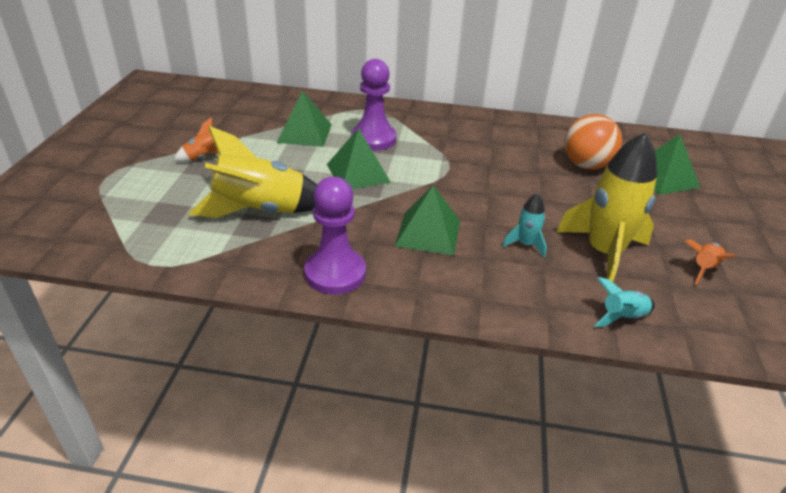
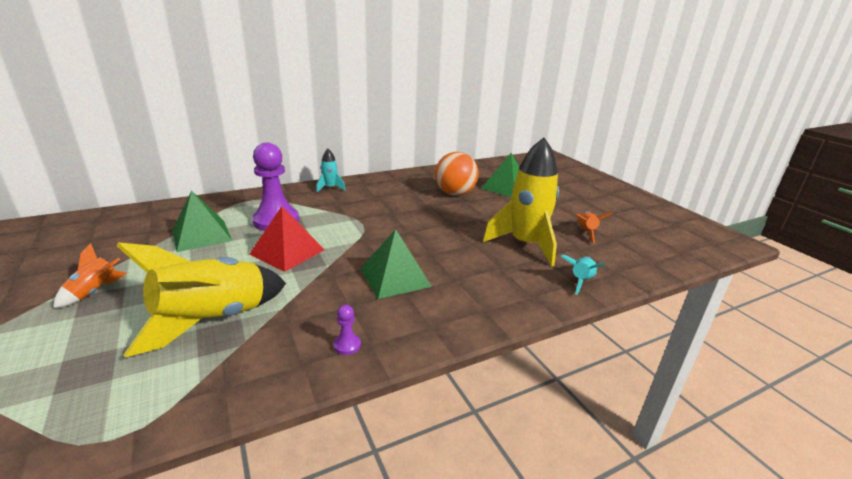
camera: 35 degrees left, 10 degrees down
(335, 273) = (347, 345): purple pawn -> purple pawn, size x0.40
(358, 173) = (287, 252): green pyramid -> red pyramid
(525, 245) = (473, 258): turquoise rocket -> turquoise rocket (330, 188)

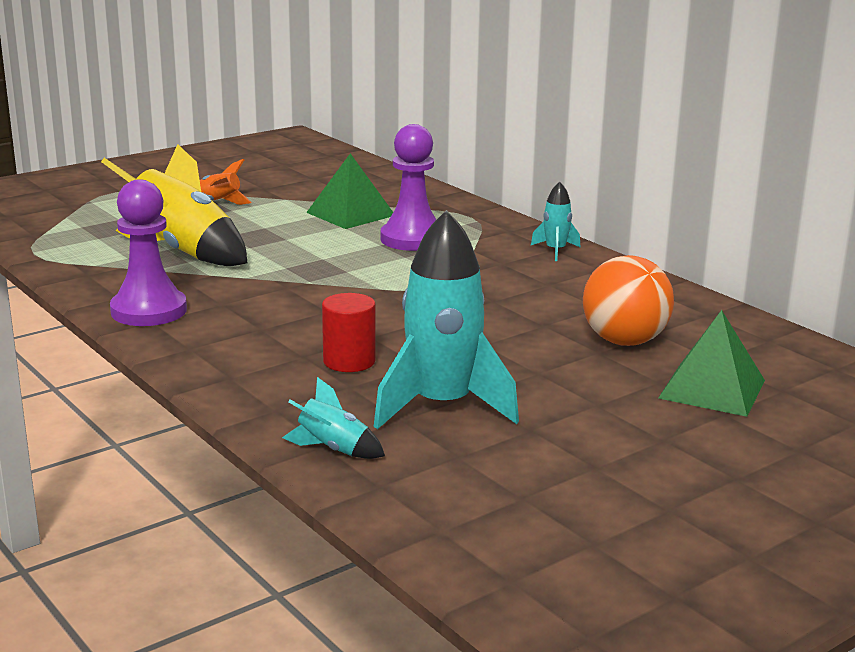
camera: 80 degrees right, 5 degrees down
(287, 252) = (331, 258): red pyramid -> none
(347, 345) = (149, 311): purple pawn -> purple pawn, size x2.47
(395, 277) = (293, 320): green pyramid -> none
(466, 264) = (349, 361): none -> red cylinder
(525, 244) = (442, 406): yellow rocket -> turquoise rocket
(585, 232) = (533, 467): orange rocket -> none

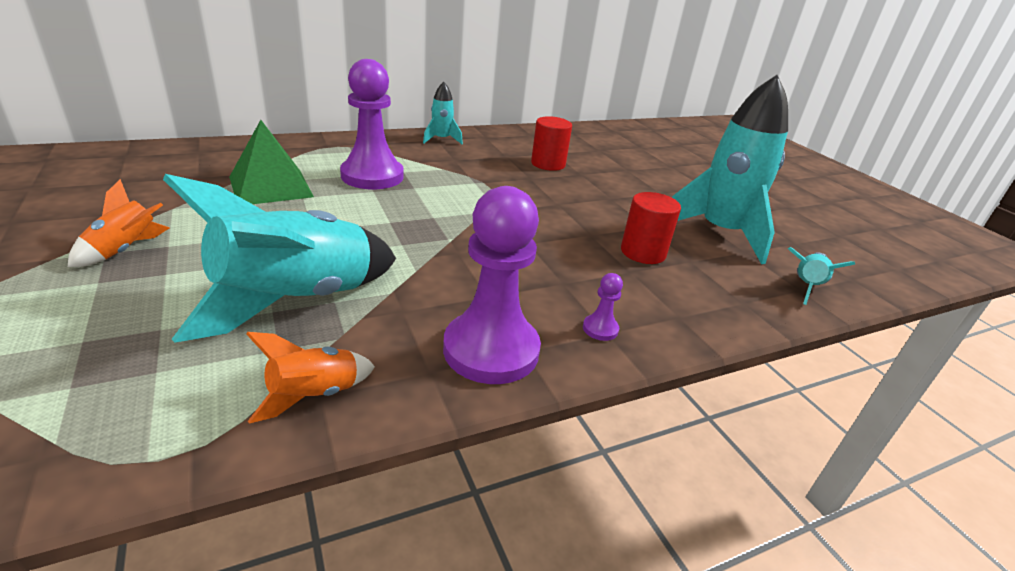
camera: 80 degrees left, 10 degrees up
(87, 272) = (313, 395): none -> orange rocket
(182, 251) = (295, 300): yellow rocket -> turquoise rocket
(193, 345) = (600, 329): none -> purple pawn
(552, 306) = (548, 164): none -> red cylinder
(624, 341) = (612, 160): orange ball -> none
(712, 389) = (680, 157): green pyramid -> none

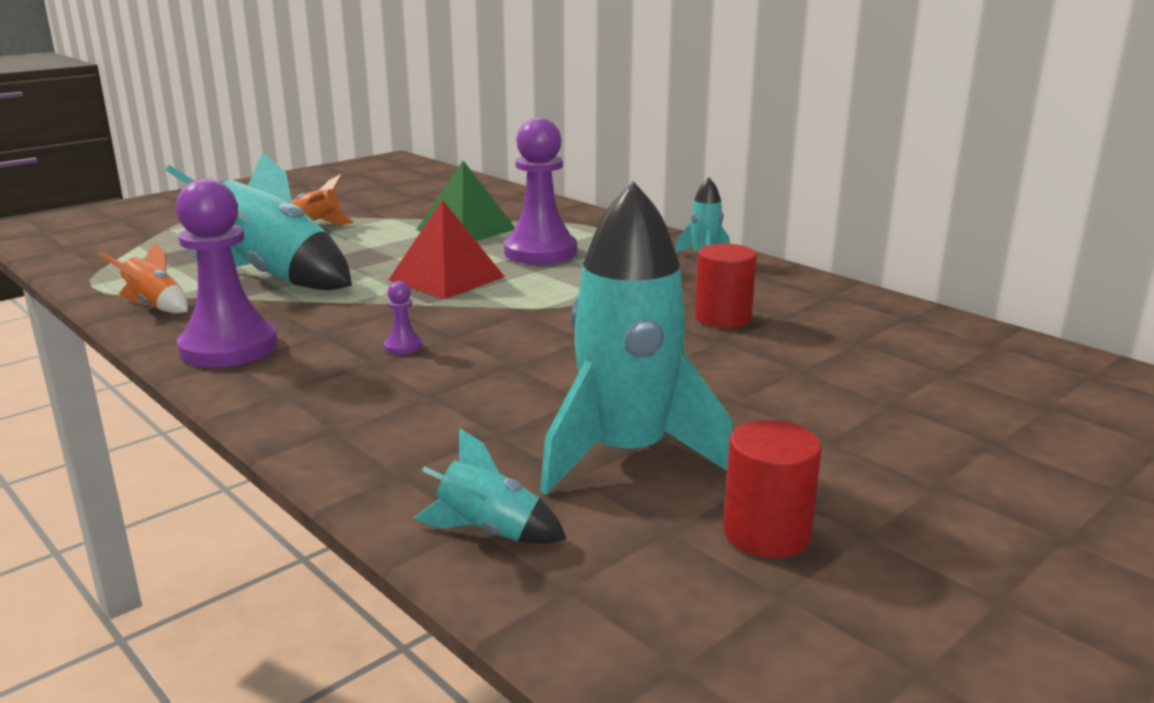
camera: 75 degrees right, 10 degrees down
(396, 220) = (446, 278): none -> red pyramid
(600, 329) = (285, 388): purple pawn -> purple pawn (403, 346)
(643, 252) = (491, 399): red cylinder -> red cylinder (766, 533)

